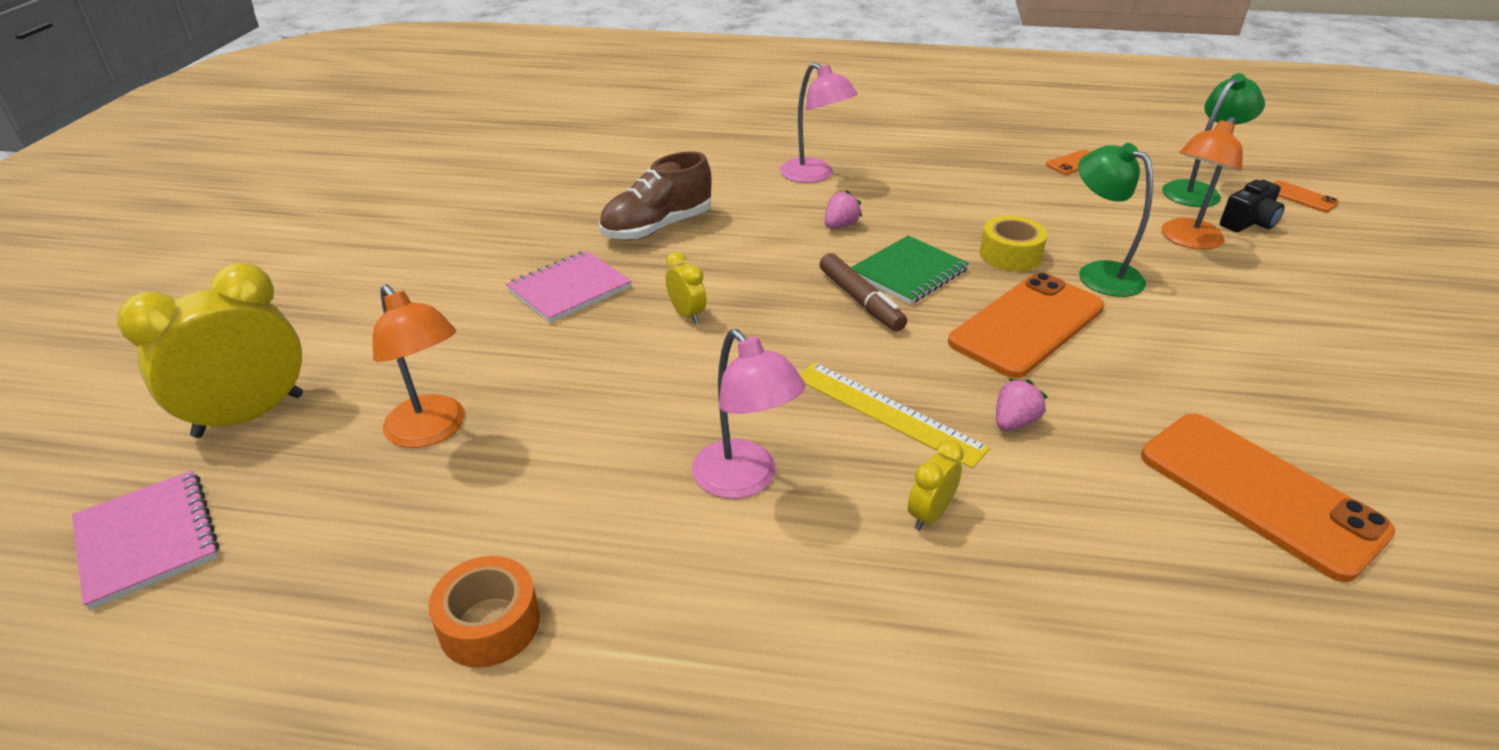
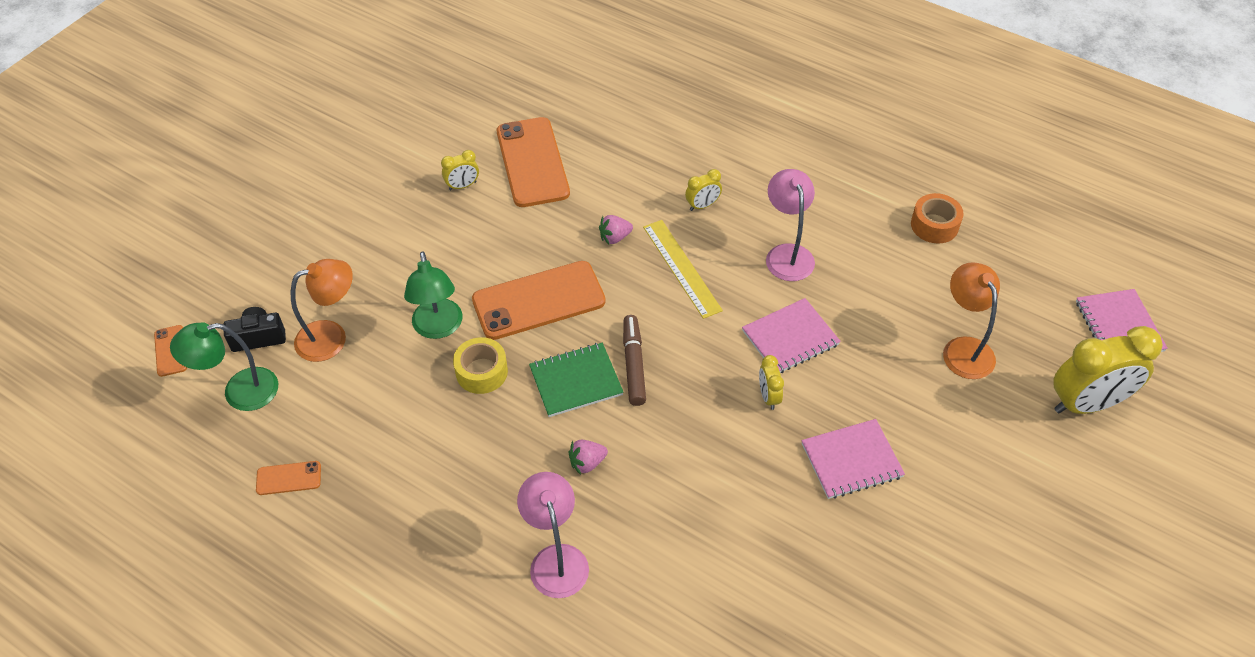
camera: 155 degrees left, 15 degrees up
(657, 227) = (751, 523): brown shoe -> none
(687, 375) = (790, 338): none -> pink notebook
(1298, 422) = (462, 186): none -> yellow clock

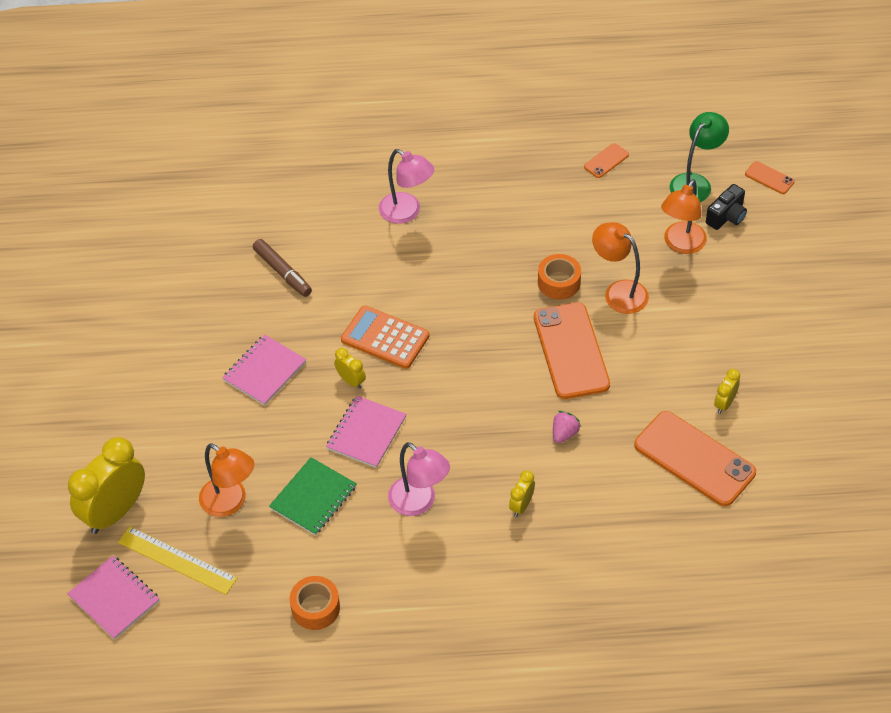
camera: 145 degrees right, 0 degrees up
(438, 328) = (618, 292): green lamp -> orange lamp
(481, 372) = (559, 282): yellow tape -> orange tape
(539, 301) = (571, 351): orange phone -> orange phone turned 45 degrees counterclockwise
(576, 381) = (491, 313): green notebook -> green notebook (313, 498)
(587, 463) = (436, 271): pink strawberry -> none
(633, 365) = (462, 347): brown marker -> brown marker (282, 272)
(681, 268) = (491, 439): yellow ruler -> yellow ruler (177, 560)
(701, 420) = (385, 338): none -> orange calculator

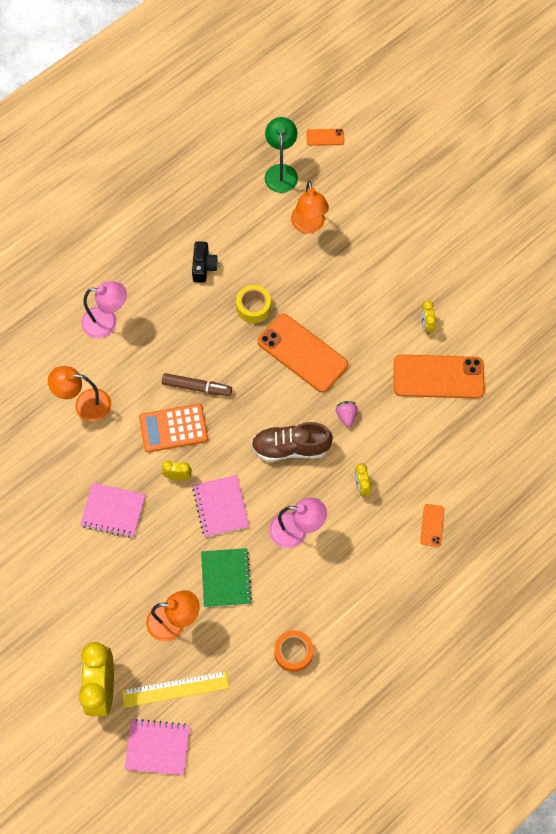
camera: 40 degrees left, 15 degrees up
(264, 371) = (113, 511): pink notebook -> pink notebook turned 75 degrees counterclockwise
(282, 272) = (59, 427): brown marker -> brown marker (196, 387)
(482, 426) = (290, 447): none -> brown shoe
(559, 282) = (253, 307): orange tape -> yellow tape
(606, 161) = (209, 192): orange phone -> orange phone (432, 525)
(618, 292) = (297, 288): orange lamp -> orange lamp (85, 404)
(726, 217) = (321, 185): black camera -> black camera (203, 267)

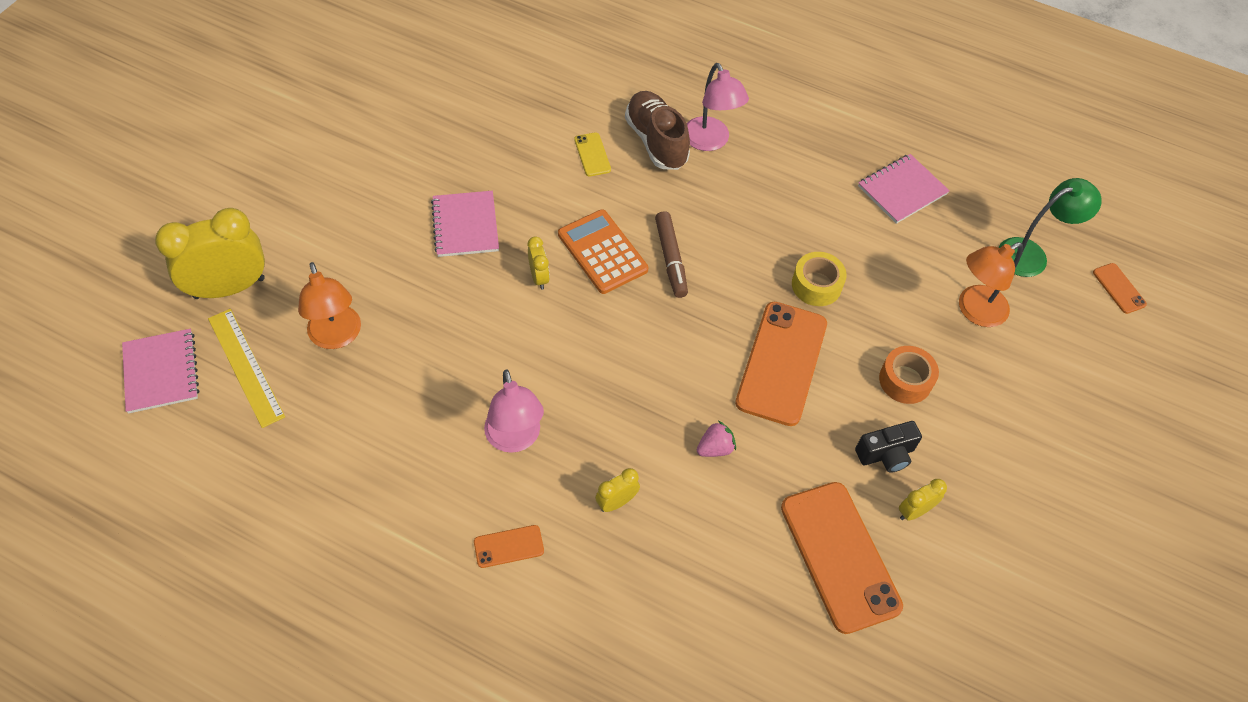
camera: 65 degrees right, 10 degrees down
(85, 404) = (592, 154): orange lamp -> yellow phone
(203, 267) = (841, 213): black camera -> black camera (886, 454)
(220, 507) = (515, 338): pink notebook -> pink notebook (902, 190)
(226, 578) = (417, 375): green notebook -> none
(290, 447) = (635, 393): brown shoe -> brown shoe (656, 141)
(293, 652) = (333, 492): orange tape -> orange tape (905, 380)
(432, 525) = (594, 624): orange phone -> orange phone (509, 546)

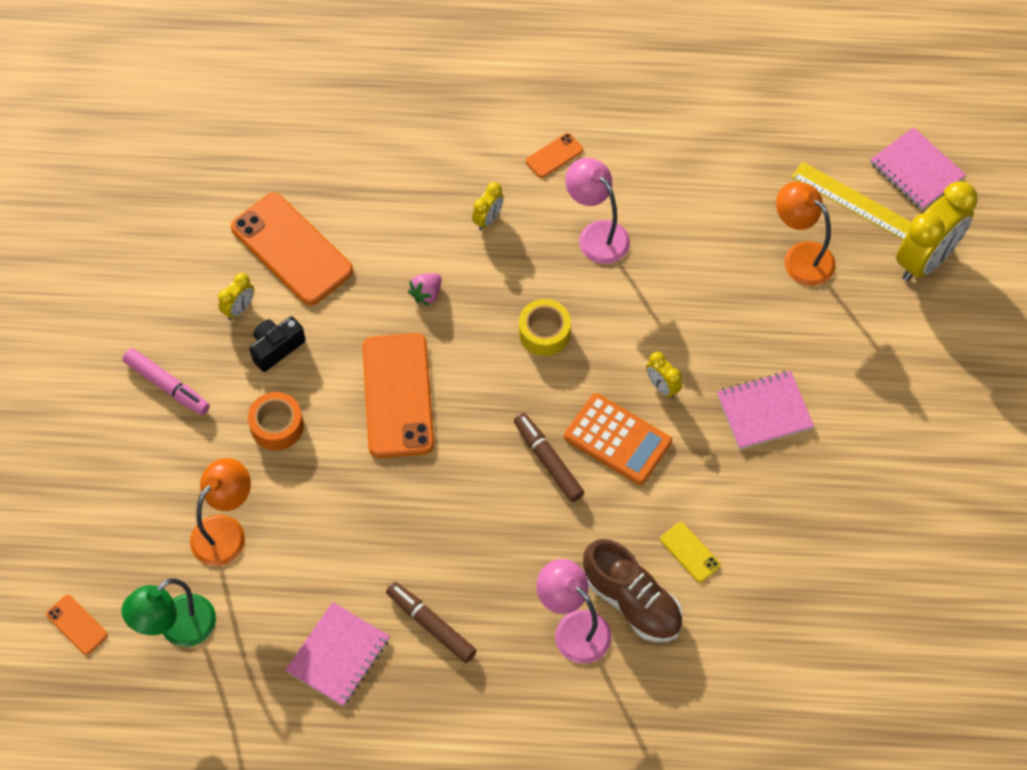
camera: 160 degrees right, 5 degrees up
(465, 225) = (764, 411): pink notebook -> pink notebook turned 75 degrees counterclockwise
(816, 285) = (393, 493): yellow tape -> yellow tape (544, 333)
(820, 183) = (431, 625): none -> brown marker
(1006, 461) = (167, 385): none -> pink marker

